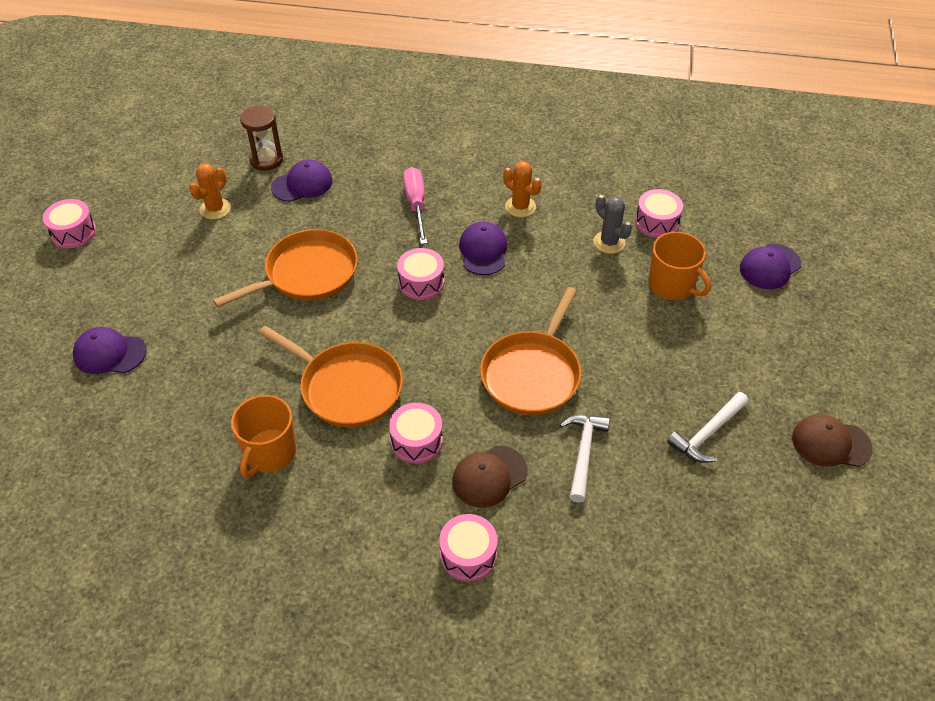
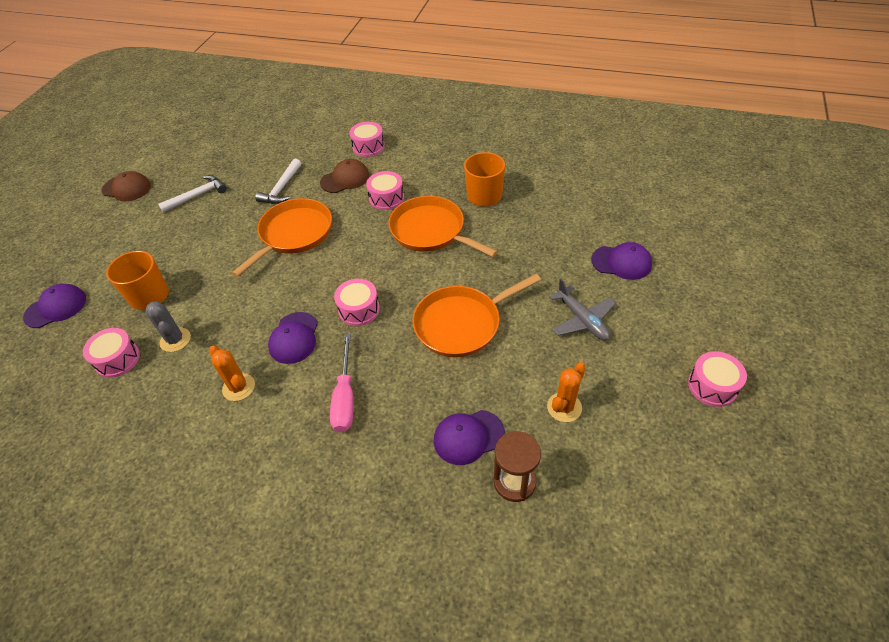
camera: 170 degrees left, 0 degrees up
(177, 284) = (582, 320): none -> grey plane

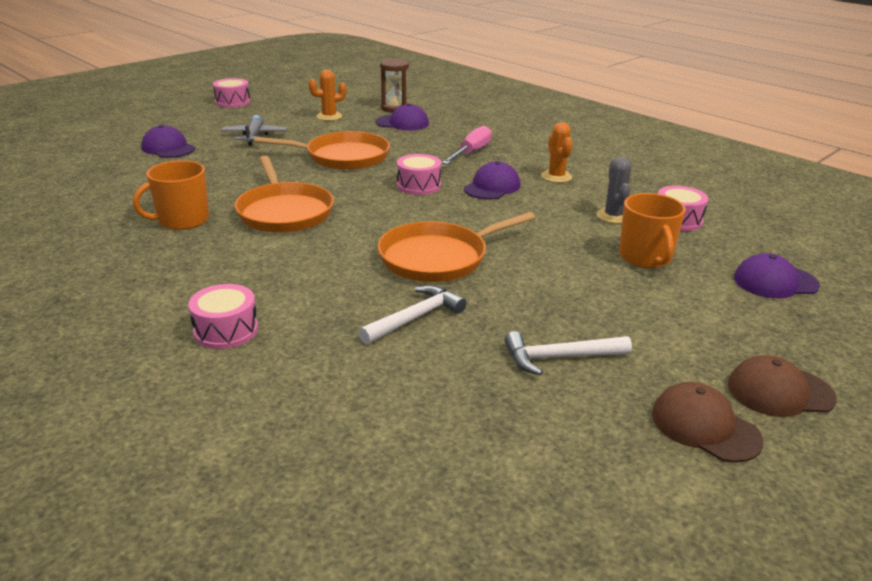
camera: 155 degrees left, 20 degrees down
(345, 179) = (314, 296): brown cap -> brown cap (780, 392)
(386, 198) = (289, 255): pink drum -> none

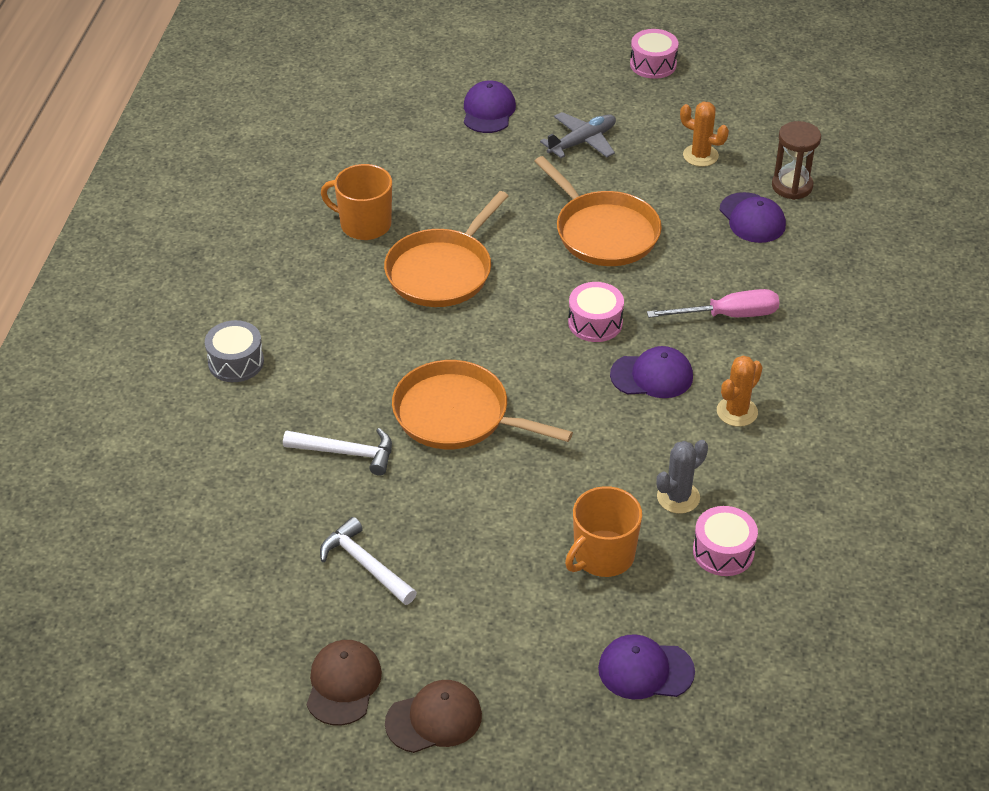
camera: 55 degrees right, 15 degrees up
(226, 330) = (236, 362): pink drum -> grey drum
(775, 282) = (645, 670): purple cap -> purple cap turned 45 degrees counterclockwise
(780, 392) = (434, 719): brown cap -> brown cap turned 105 degrees clockwise

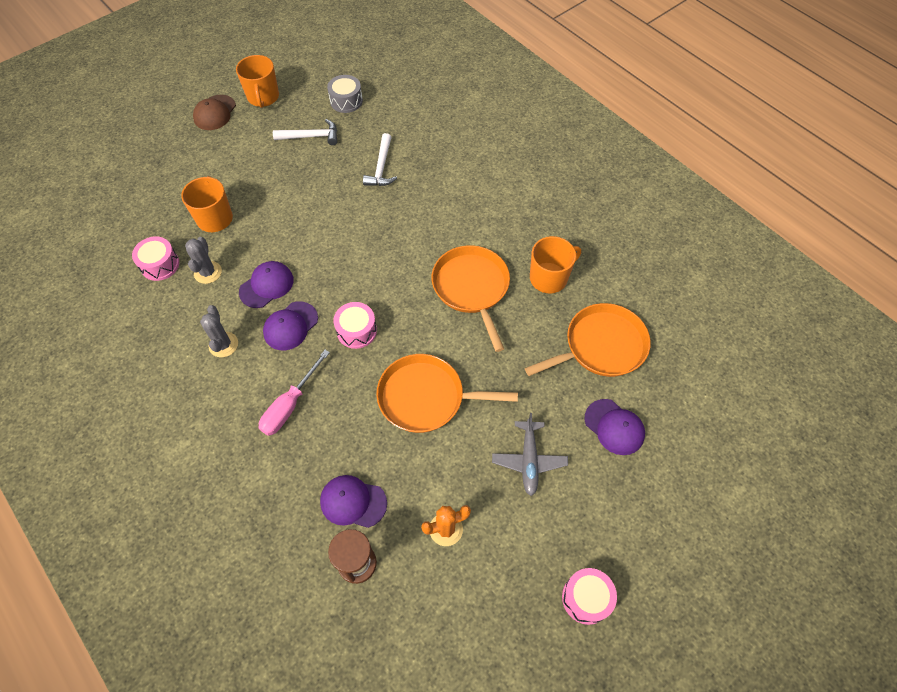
camera: 130 degrees right, 15 degrees up
(236, 362) = (486, 162): grey drum -> grey drum (346, 101)
(343, 684) = (263, 97): brown cap -> orange mug
(347, 453) = (381, 167): white hammer -> white hammer turned 45 degrees counterclockwise
(457, 415) = (358, 222): orange pan -> orange pan (601, 346)
(645, 670) = (147, 190): purple cap -> purple cap (266, 286)
(737, 412) = (223, 344): orange cactus -> grey cactus

